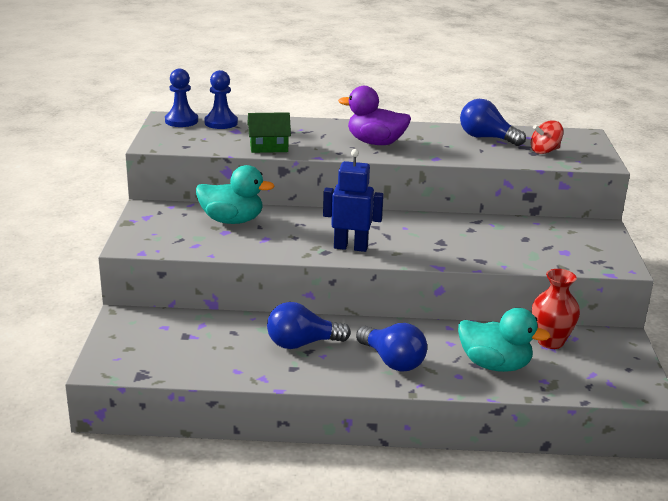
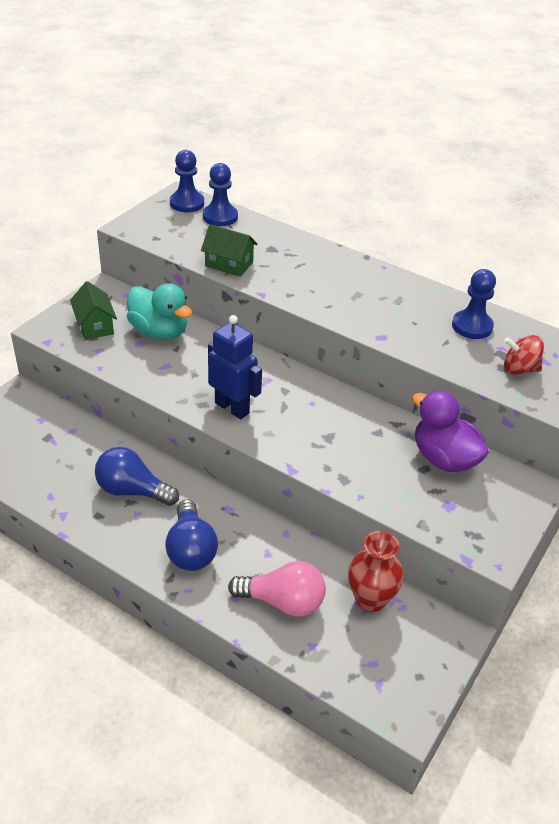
camera: 30 degrees right, 15 degrees up
(171, 231) = (95, 325): none -> green house
(375, 143) = (341, 293): purple duck -> purple duck (444, 458)
(486, 138) = (472, 326): blue light bulb -> blue pawn
(495, 365) = (283, 601): turquoise duck -> pink light bulb

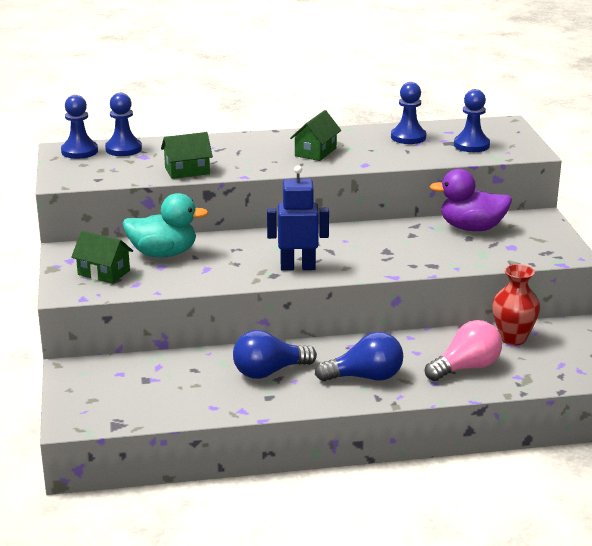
camera: 40 degrees left, 15 degrees down
(191, 549) = (365, 377): blue light bulb -> blue light bulb turned 45 degrees counterclockwise
(361, 299) = (315, 152): none -> green house
(519, 369) = (471, 145): red spinning top -> blue pawn

